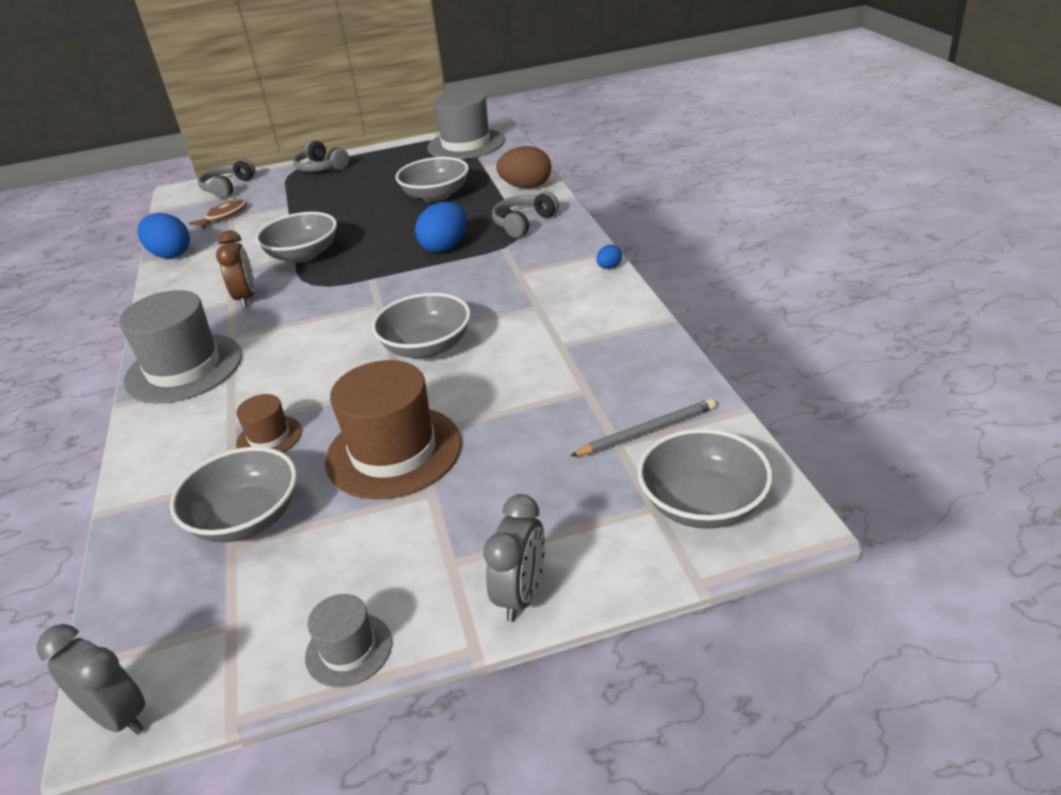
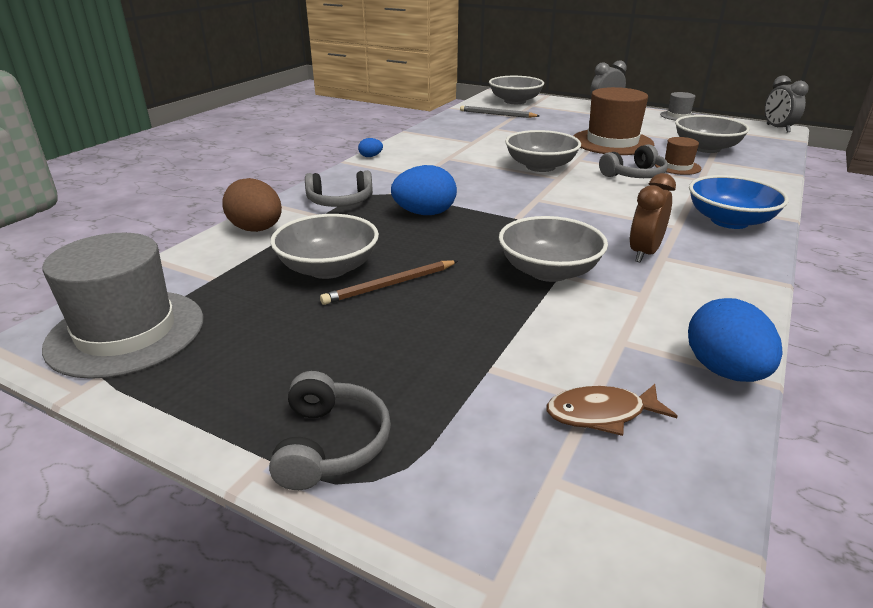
camera: 140 degrees left, 5 degrees down
(184, 368) = (729, 221): grey hat -> blue bowl
(228, 187) = (540, 523): grey headphones -> grey headphones (634, 175)
(386, 206) = (390, 285): none -> brown pencil

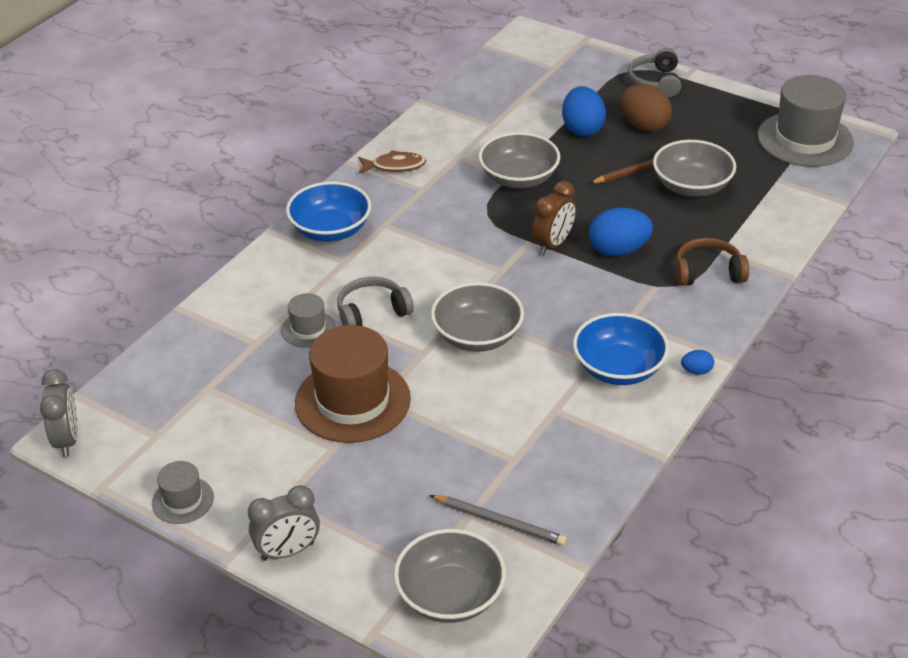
camera: 175 degrees left, 10 degrees up
(257, 229) = (772, 232): brown egg -> brown egg (644, 126)
(340, 201) = (708, 273): grey headphones -> brown headphones
(428, 156) = (618, 368): none -> blue bowl
(601, 414) = (521, 90): brown fish -> brown fish (395, 166)
(644, 253) = (434, 194): brown clock -> brown clock (553, 244)
(677, 167) = (308, 329): brown hat -> grey hat
(706, 148) = (233, 377): grey bowl -> none
(724, 371) = (442, 107): blue egg -> blue egg (582, 129)

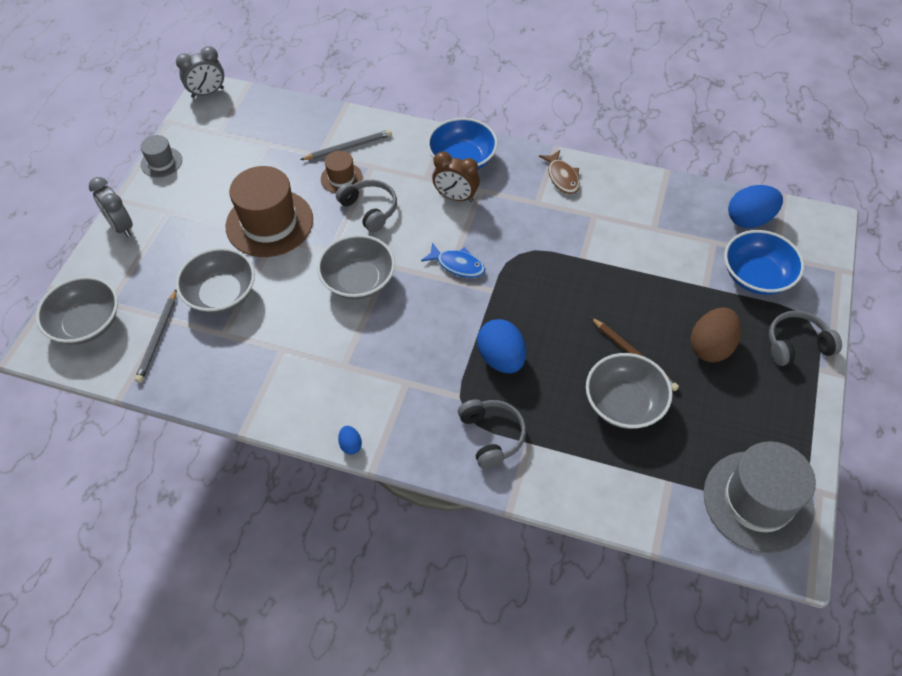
camera: 75 degrees right, 15 degrees up
(258, 316) = (348, 147): none -> grey pencil
(308, 329) = (341, 178): grey hat -> brown hat
(485, 259) = (457, 265): none -> blue fish
(518, 178) = (580, 264): grey bowl -> grey bowl (221, 294)
(553, 244) = (493, 308): brown clock -> brown clock (456, 197)
(582, 129) = (680, 297): blue egg -> blue egg (749, 219)
(618, 368) = (341, 385): blue bowl -> blue bowl (756, 276)
(708, 273) = (491, 436): brown headphones -> grey headphones

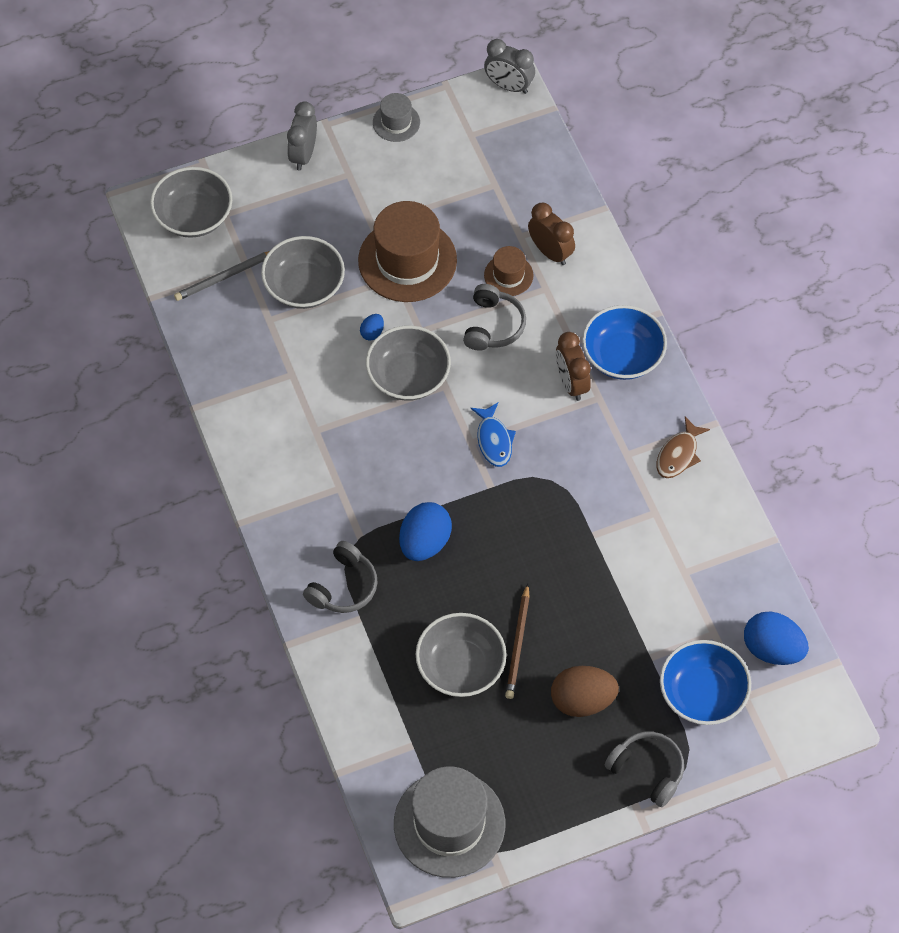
camera: 50 degrees right, 5 degrees up
(348, 147) = (550, 252): grey pencil -> brown clock
(350, 445) = (249, 491): blue egg -> blue egg (372, 332)

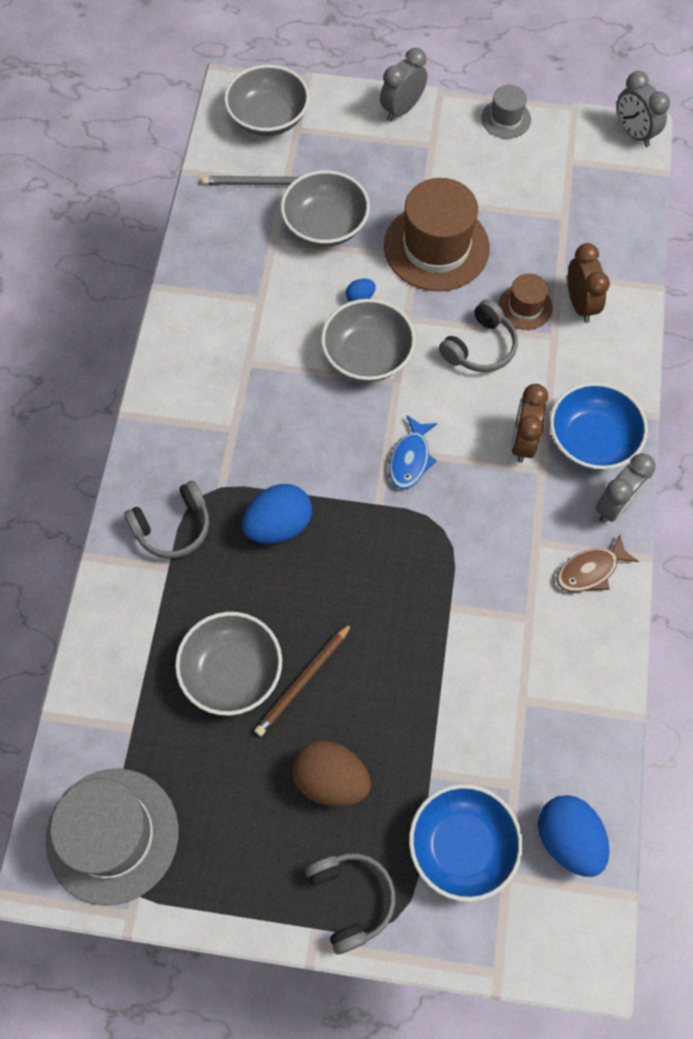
camera: 30 degrees right, 5 degrees up
(669, 397) = (615, 506): none -> grey clock

